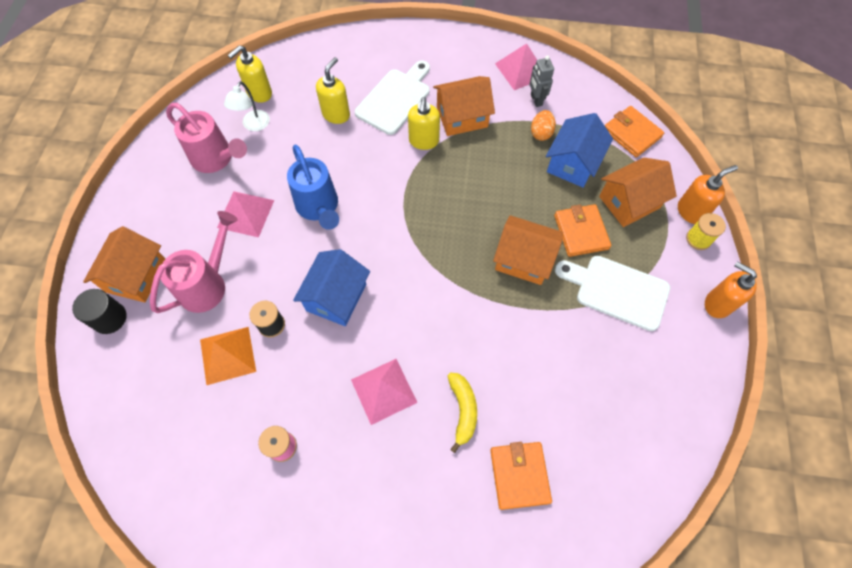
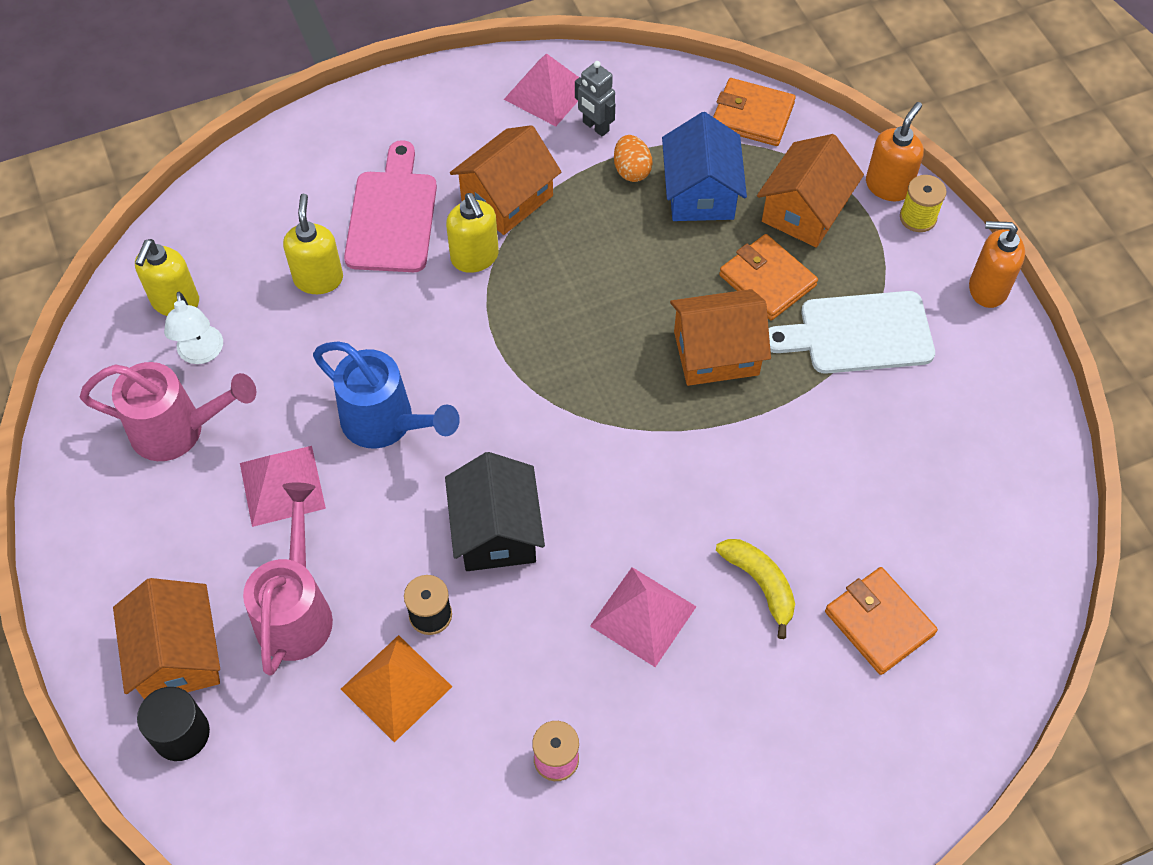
camera: 30 degrees left, 5 degrees down
(336, 297) = (496, 531): blue house -> black house
(395, 99) = (392, 216): white cutting board -> pink cutting board

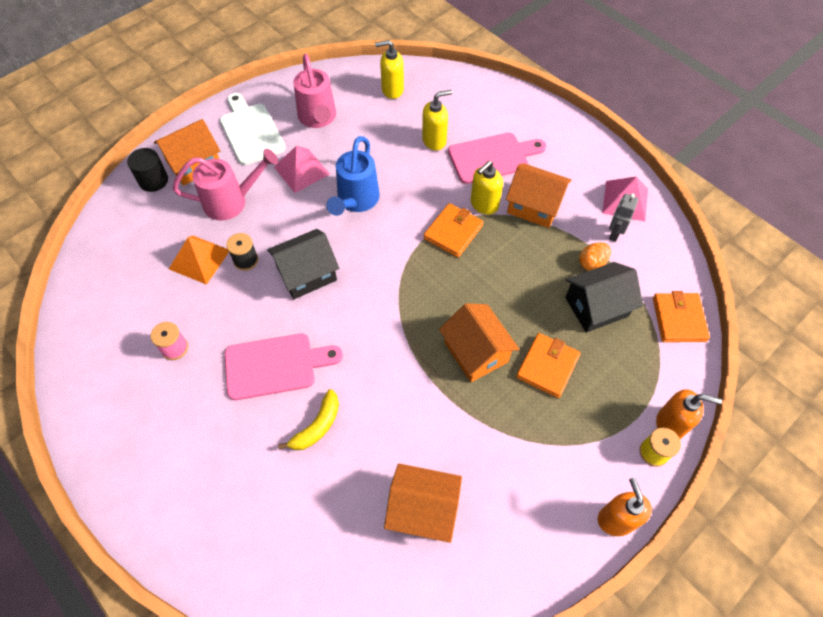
camera: 70 degrees right, 0 degrees up
(201, 354) = (366, 111): white lamp -> none
(643, 616) = (275, 365): pink pyramid -> pink cutting board
(700, 193) = (596, 307): blue house -> black house
(804, 211) = (617, 374): orange house -> orange house (423, 509)
(858, 334) = (532, 436): white cutting board -> white cutting board (251, 131)
(879, 622) = (311, 509): orange wallet -> orange wallet (453, 232)

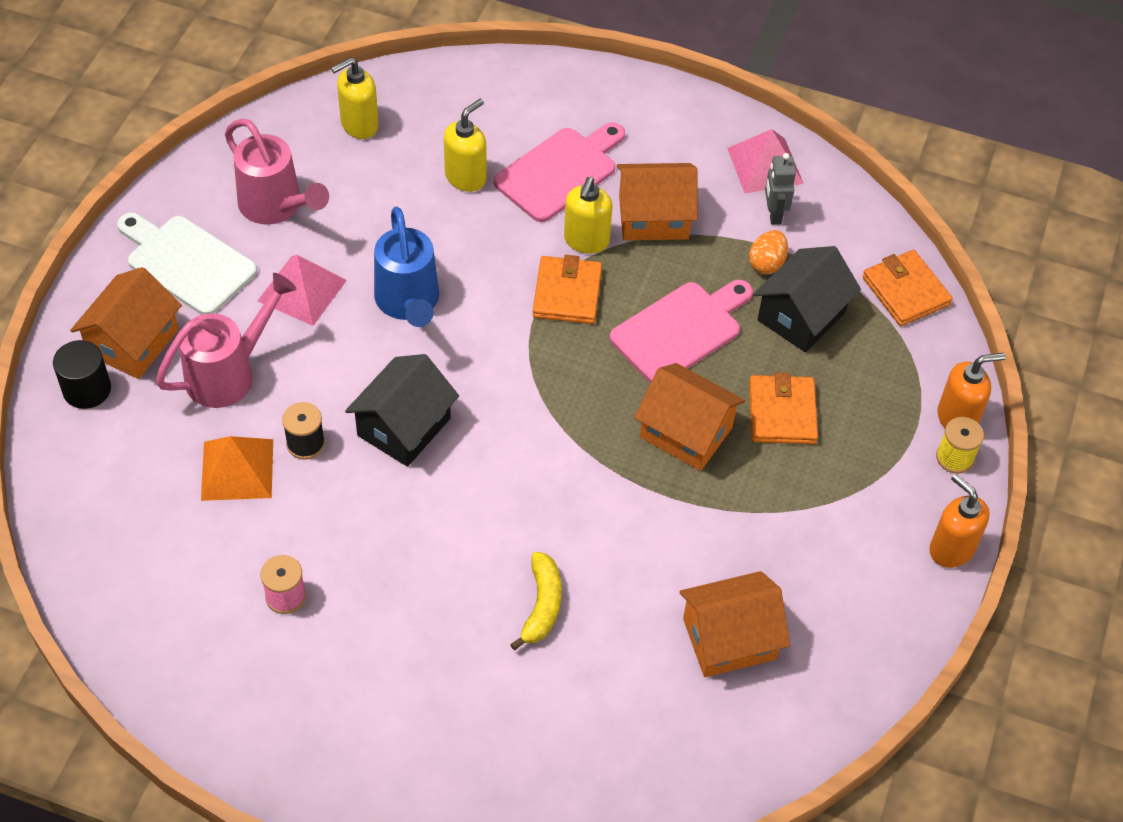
camera: 30 degrees left, 5 degrees down
(275, 365) = (439, 558): pink cutting board -> pink cutting board (680, 330)

